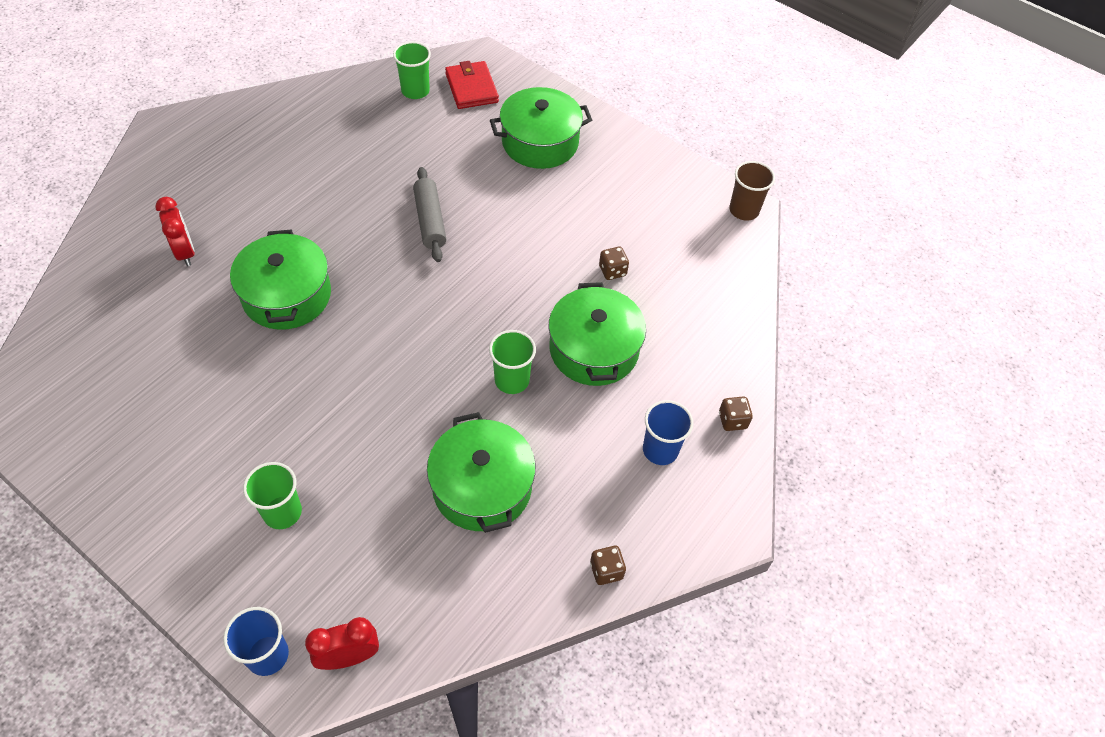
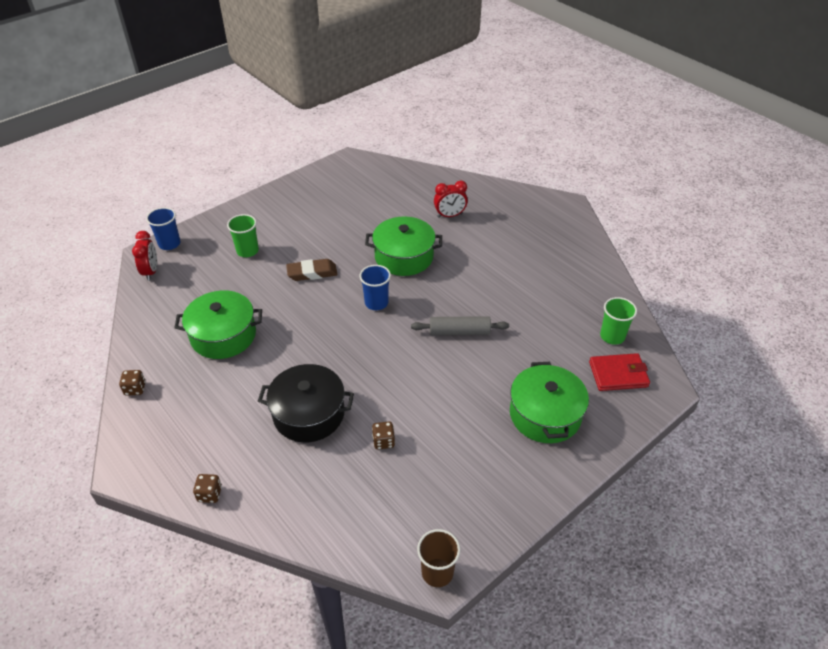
camera: 105 degrees right, 10 degrees down
(331, 404) = (312, 273): none -> brown eraser
(512, 380) = (298, 361): green cup -> none
(594, 349) = (308, 414): green pot -> black pot
(660, 450) = (206, 438): blue cup -> blue cup (376, 303)

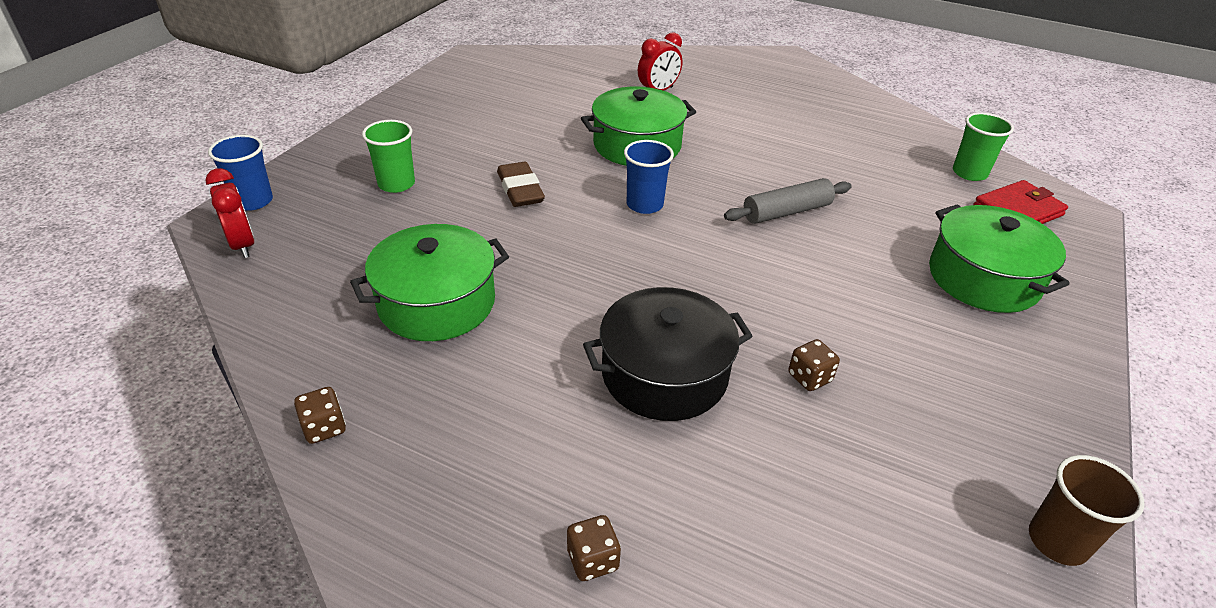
camera: 25 degrees left, 5 degrees down
(312, 273) = (520, 190): brown eraser -> brown eraser turned 75 degrees counterclockwise

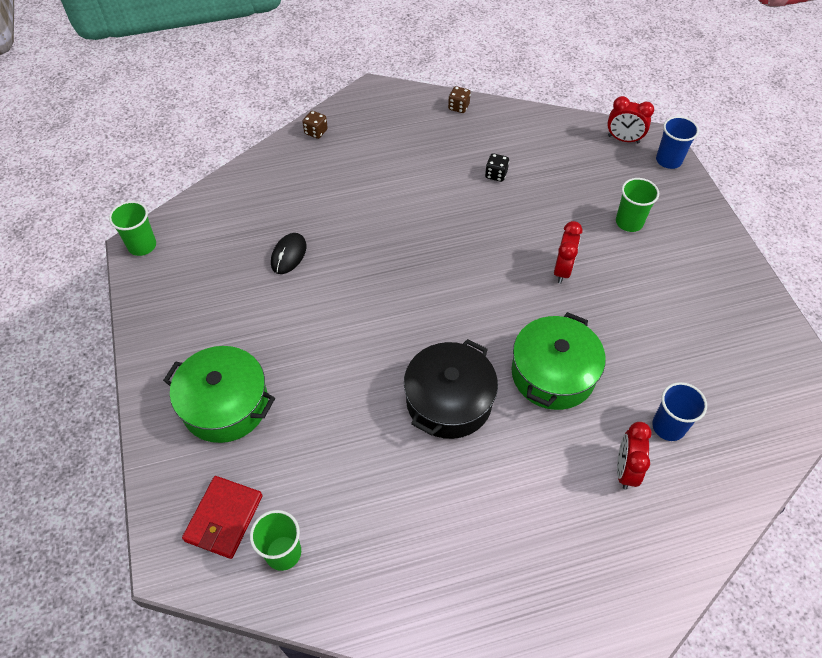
camera: 140 degrees right, 15 degrees up
(437, 303) = (496, 175): green pot -> black dice
(520, 190) = (562, 270): brown eraser -> red clock
(644, 205) = (480, 314): blue cup -> blue cup (668, 426)
(664, 374) = (356, 211): black pot -> black pot (449, 401)
(786, 212) = (389, 378): grey rolling pin -> none
(809, 377) = (289, 255): brown dice -> black mouse
(1057, 541) = (142, 245): brown cup -> green cup

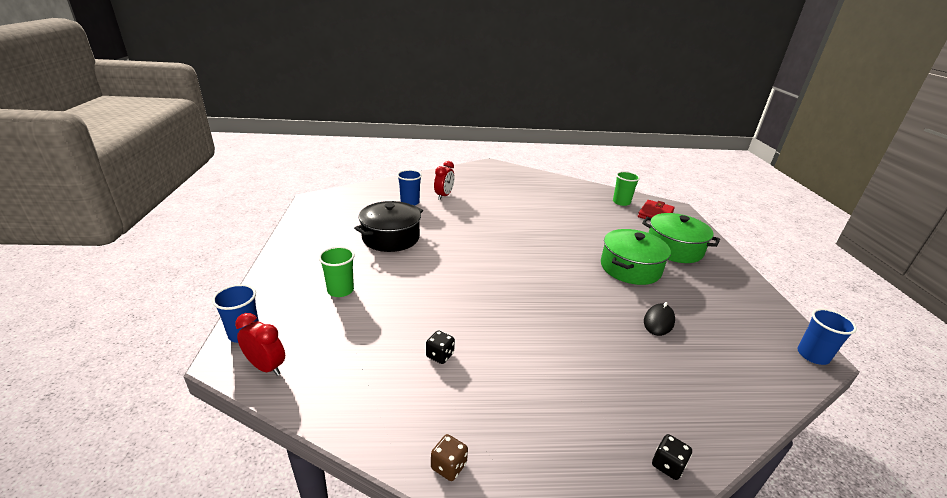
camera: 170 degrees left, 25 degrees down
(142, 245) = (812, 355): green cup -> blue cup
(316, 132) = (667, 465): brown dice -> black dice
(449, 401) = (531, 228): black pot -> black pot (391, 237)
(553, 374) = (462, 228): green pot -> green pot (630, 268)
(562, 270) = (422, 271): red clock -> none

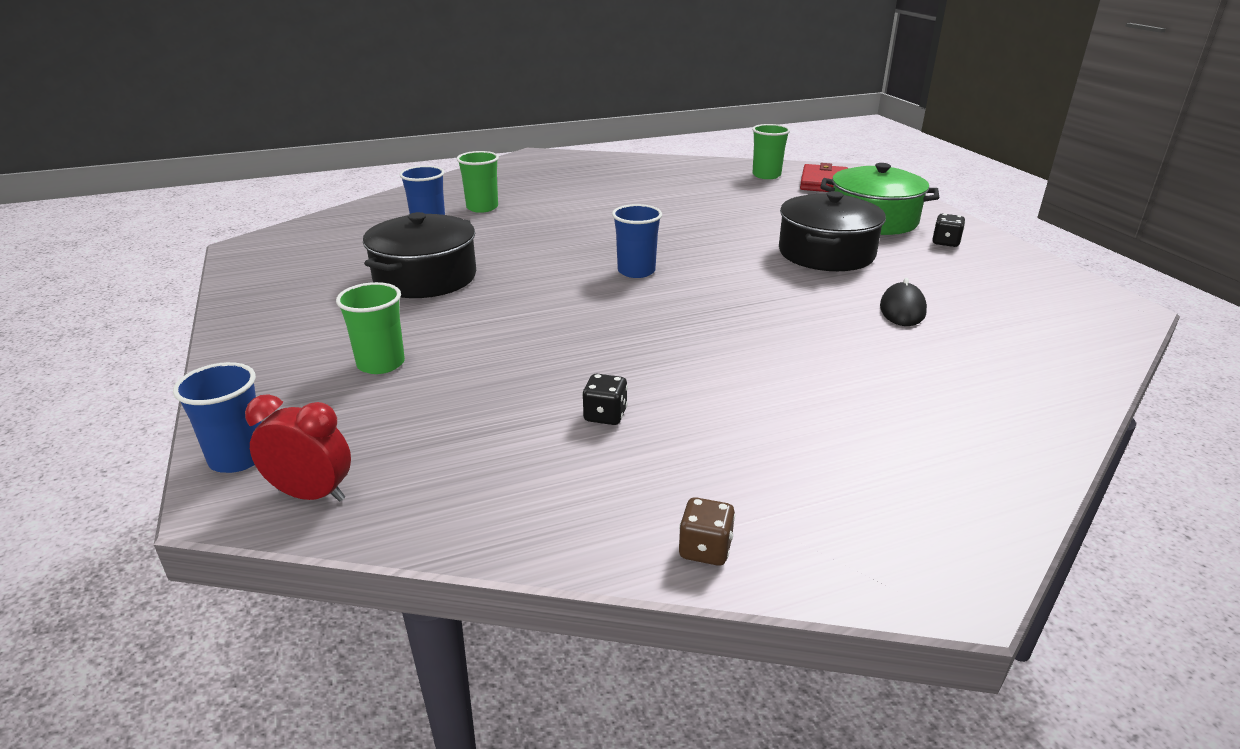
camera: 15 degrees left, 0 degrees up
(444, 196) = (482, 207): red clock -> green cup
(630, 268) = (826, 253): green pot -> black pot
(667, 465) = (1009, 471): black dice -> black dice (945, 242)
(812, 355) = (1117, 309): blue cup -> blue cup (636, 271)

